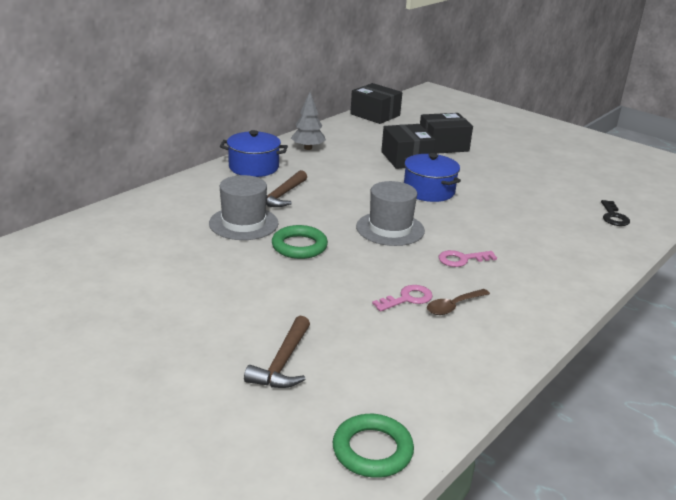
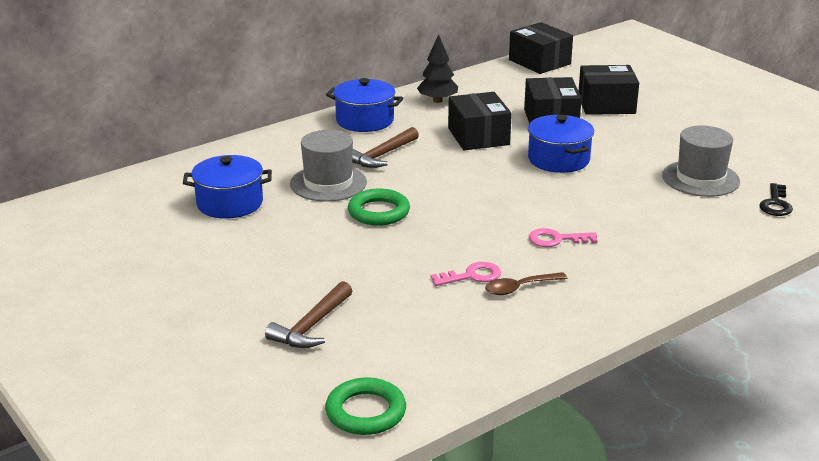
camera: 15 degrees right, 0 degrees up
(159, 248) = (229, 203): none -> blue pot
(308, 148) = (437, 100): grey tree -> black tree
(355, 175) = (478, 136): none -> black box
(390, 229) = (490, 200): grey hat -> grey hat (700, 178)

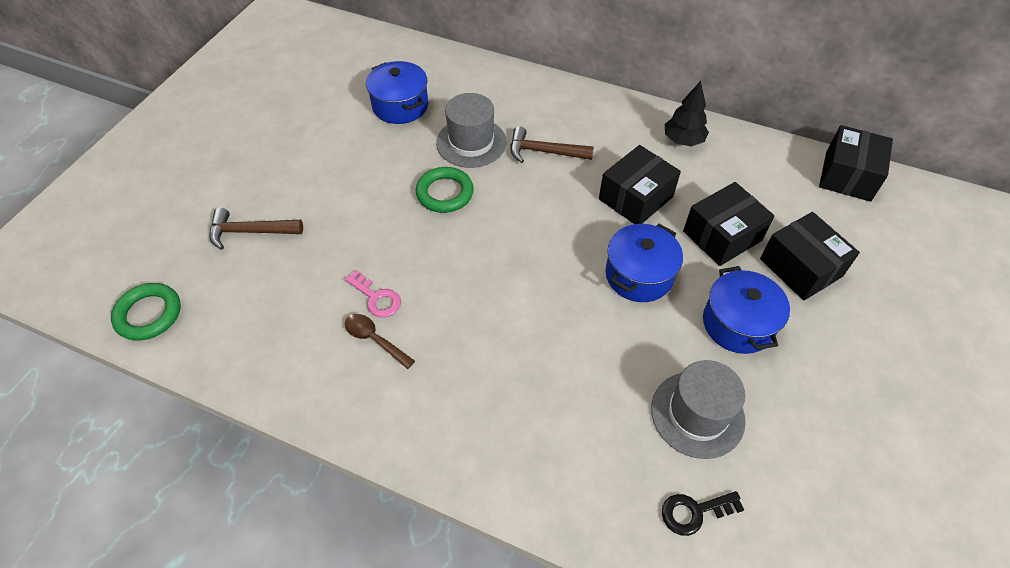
camera: 60 degrees right, 25 degrees up
(365, 120) = (599, 113): blue pot -> blue pot (738, 323)
(556, 239) = (477, 334): pink key -> none

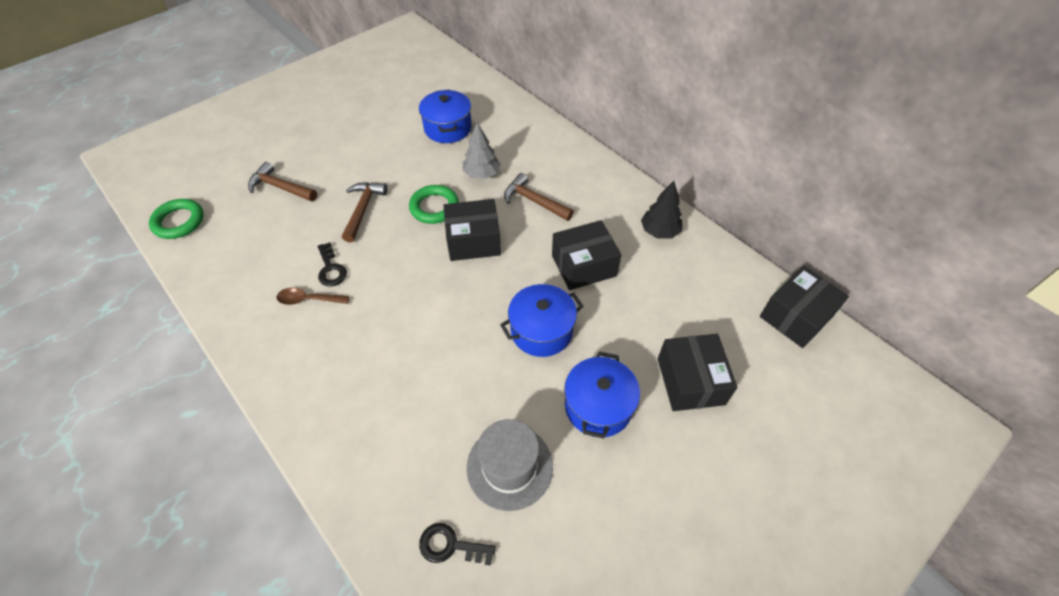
camera: 25 degrees right, 0 degrees up
(367, 223) = (363, 210): none -> brown hammer
(374, 339) = (308, 299): brown spoon -> brown spoon turned 60 degrees counterclockwise
(376, 298) = (331, 269): pink key -> black key
(471, 142) = (481, 174): grey hat -> grey tree
(722, 236) = (637, 325): black box -> black box (473, 241)

